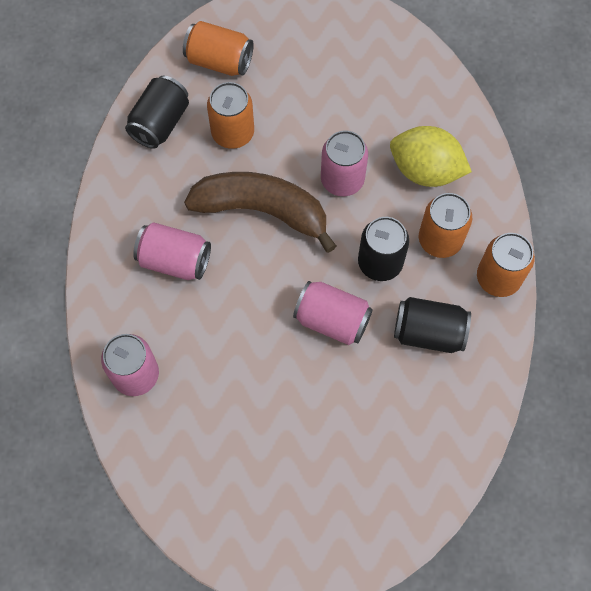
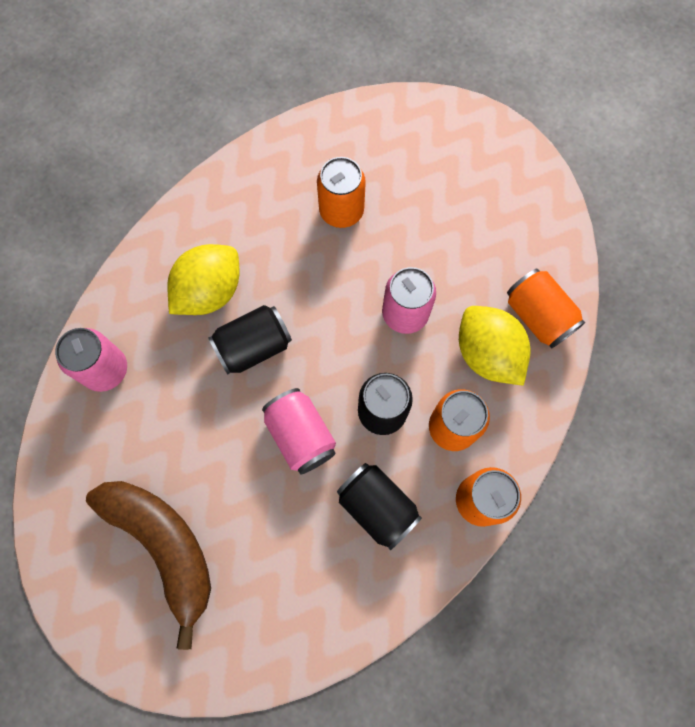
camera: 35 degrees right, 5 degrees up
(160, 123) = (287, 164): black can -> black can (254, 347)
(175, 260) = (210, 292): pink can -> yellow lemon
(219, 61) = (377, 140): orange can -> orange can (538, 316)
(262, 211) = (315, 296): brown banana -> brown banana (164, 545)

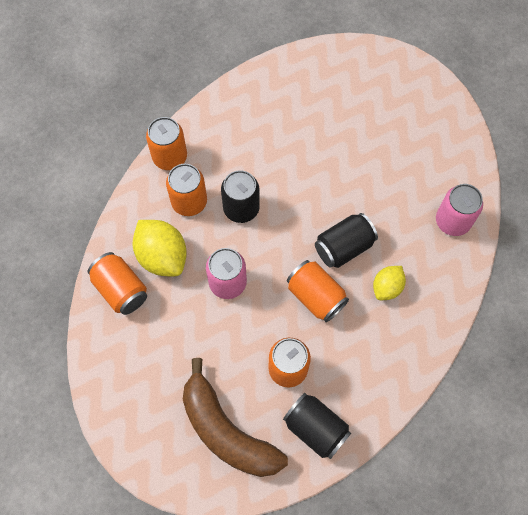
camera: 175 degrees right, 5 degrees down
(164, 545) = (380, 115): brown banana -> brown banana (226, 431)
(210, 292) = (387, 287): yellow lemon -> yellow lemon, size x0.60
(298, 288) = (316, 296): none -> orange can
(300, 435) = (299, 188): pink can -> none
(377, 507) = (240, 148): black can -> black can (316, 429)

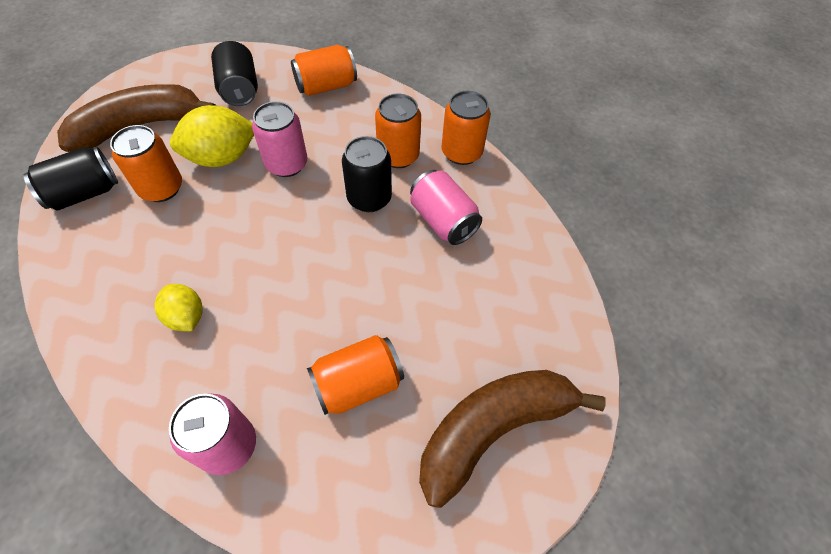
camera: 105 degrees right, 10 degrees down
(162, 256) = (345, 121): yellow lemon -> yellow lemon (222, 157)
(244, 152) = (443, 221): none -> pink can
(316, 296) = (223, 237): orange can -> orange can (358, 384)
(344, 247) = (266, 286): black can -> black can (239, 89)
(383, 90) = (493, 429): none -> brown banana

